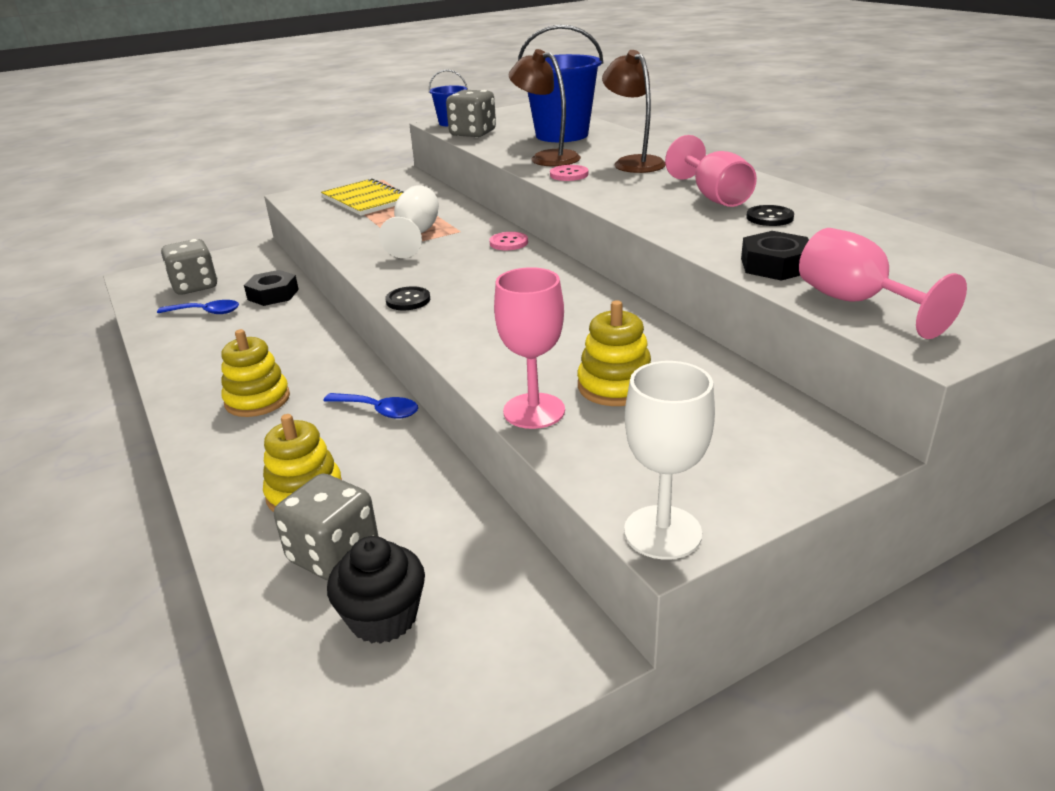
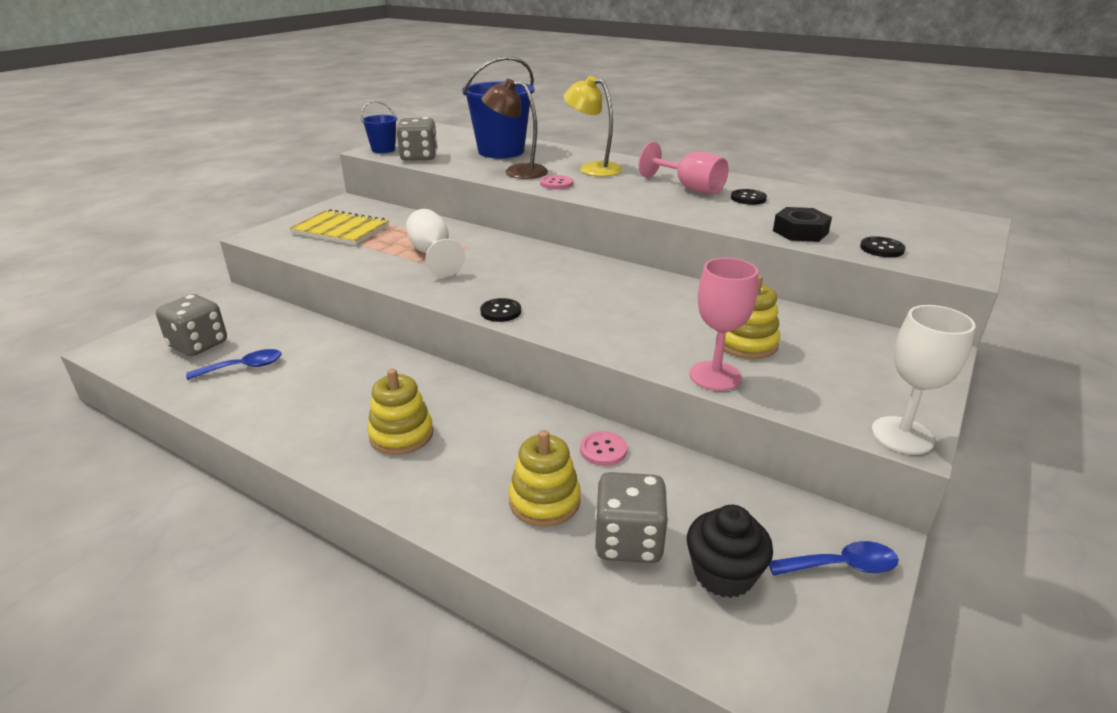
camera: 30 degrees left, 0 degrees up
(273, 294) = (299, 336): black nut -> none
(378, 410) = (526, 414): blue spoon -> blue spoon (841, 566)
(508, 243) = (524, 248): pink button -> pink button (603, 450)
(633, 162) = (592, 168): brown lamp -> yellow lamp
(856, 302) = (881, 249): pink goblet -> black button

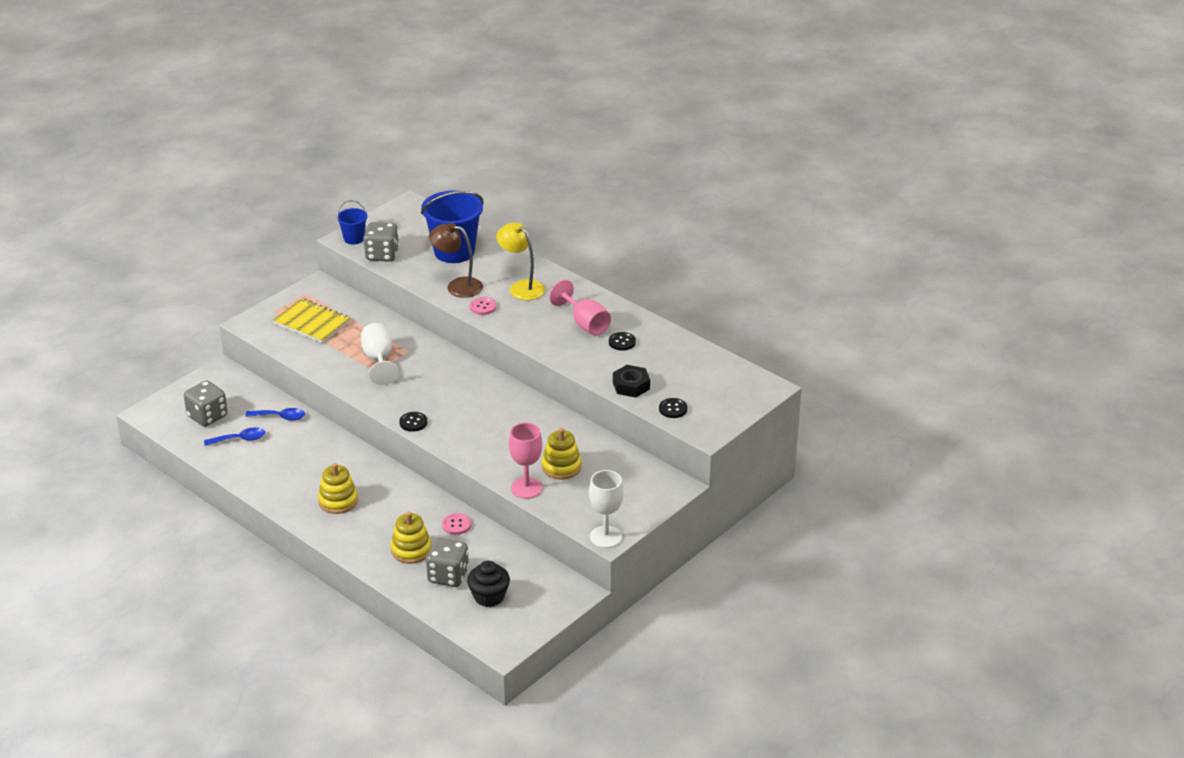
camera: 10 degrees right, 5 degrees up
(841, 566) = (552, 600): blue spoon -> blue spoon (280, 417)

